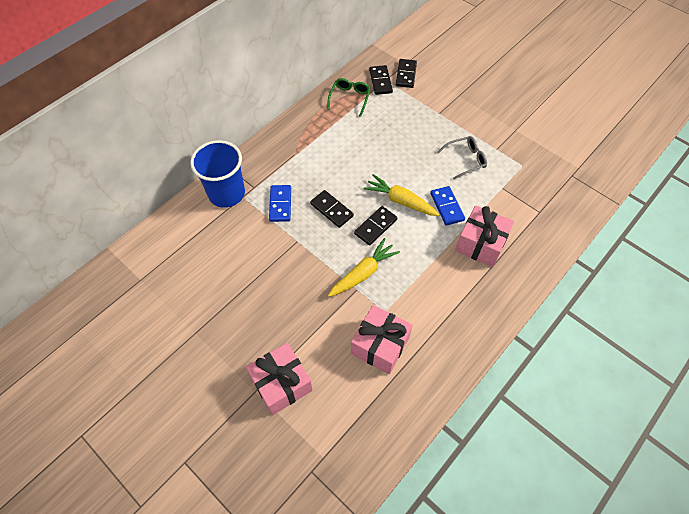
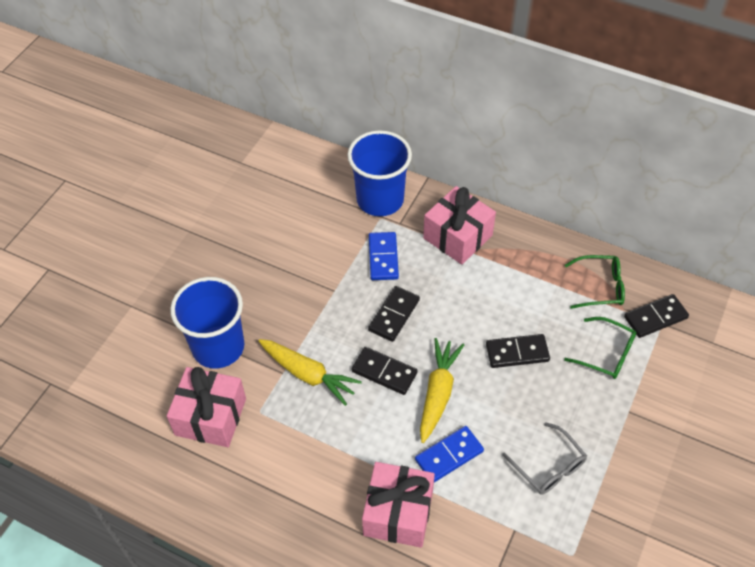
camera: 75 degrees right, 5 degrees down
(280, 204) = (383, 258): blue domino -> blue domino turned 75 degrees counterclockwise
(281, 384) = (144, 328): pink gift -> pink gift (458, 236)
(319, 329) = (218, 347): none -> blue cup
(398, 110) = (607, 354): none -> green glasses
(406, 75) = (688, 348): black domino -> black domino (517, 352)

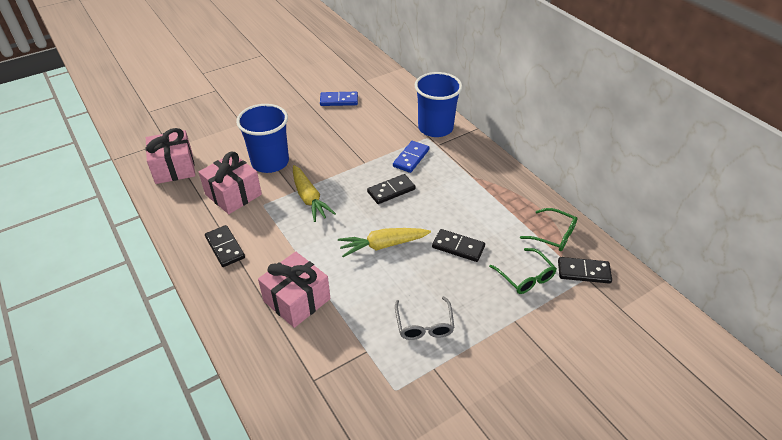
camera: 30 degrees right, 10 degrees down
(384, 372) = (357, 218): black domino -> black domino (225, 247)
(438, 393) = (383, 245): yellow carrot -> yellow carrot turned 150 degrees counterclockwise
(449, 455) = (359, 284): blue domino -> blue domino (339, 100)
(458, 236) = (471, 166): pink gift -> pink gift (174, 168)

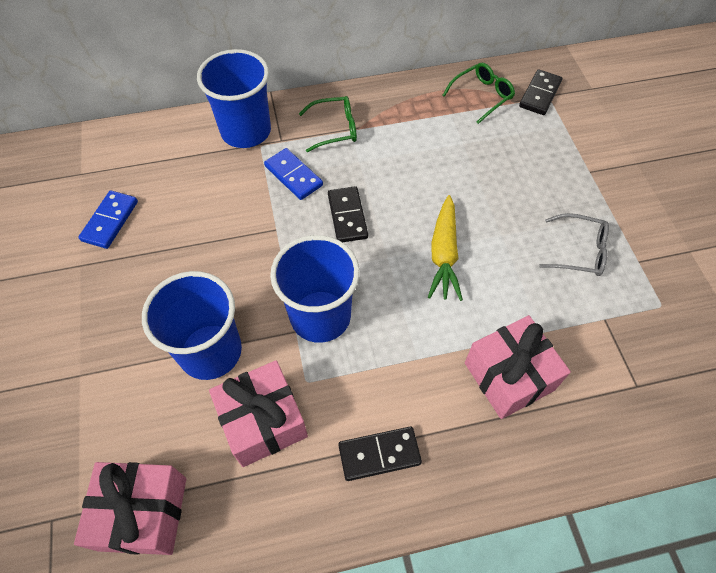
camera: 70 degrees left, 15 degrees up
(309, 198) = (320, 316): yellow carrot -> blue cup
(458, 247) = (471, 181): black domino -> none
(526, 277) = (534, 141): green glasses -> green glasses (335, 129)

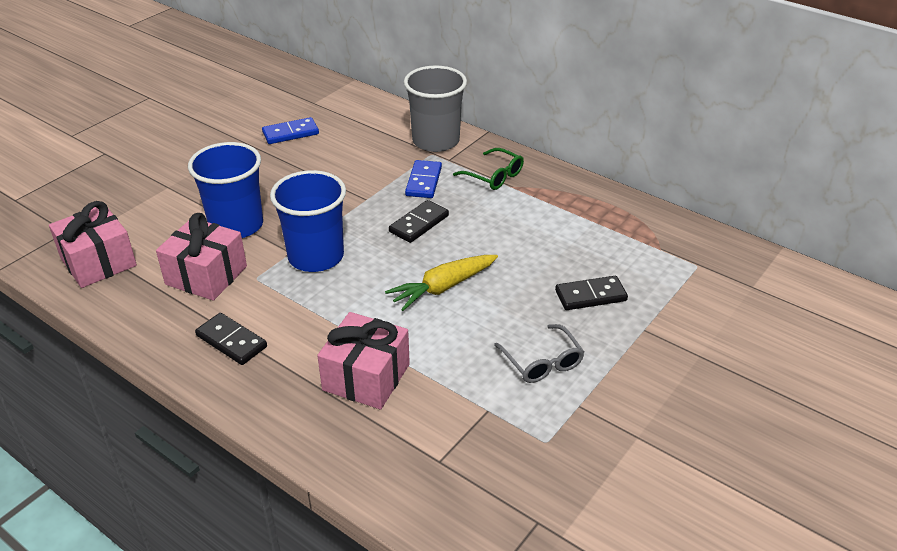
camera: 50 degrees right, 20 degrees down
(246, 131) = (436, 141): blue cup -> grey cup
(482, 95) = (640, 228): green glasses -> none
(540, 94) = (693, 259): black domino -> black domino (590, 296)

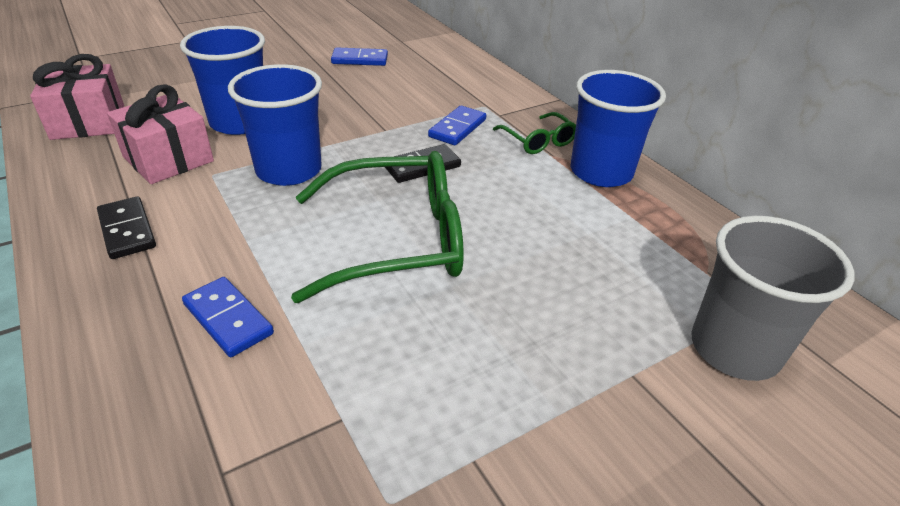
camera: 20 degrees right, 0 degrees up
(366, 377) = (228, 319): pink gift -> blue domino
(436, 141) = (497, 96): grey cup -> grey cup (734, 349)
(443, 287) = (399, 240): yellow carrot -> green glasses
(542, 363) = (460, 375): grey glasses -> none
(555, 191) = (601, 172): none -> blue cup
(590, 296) = (579, 304): black domino -> none

